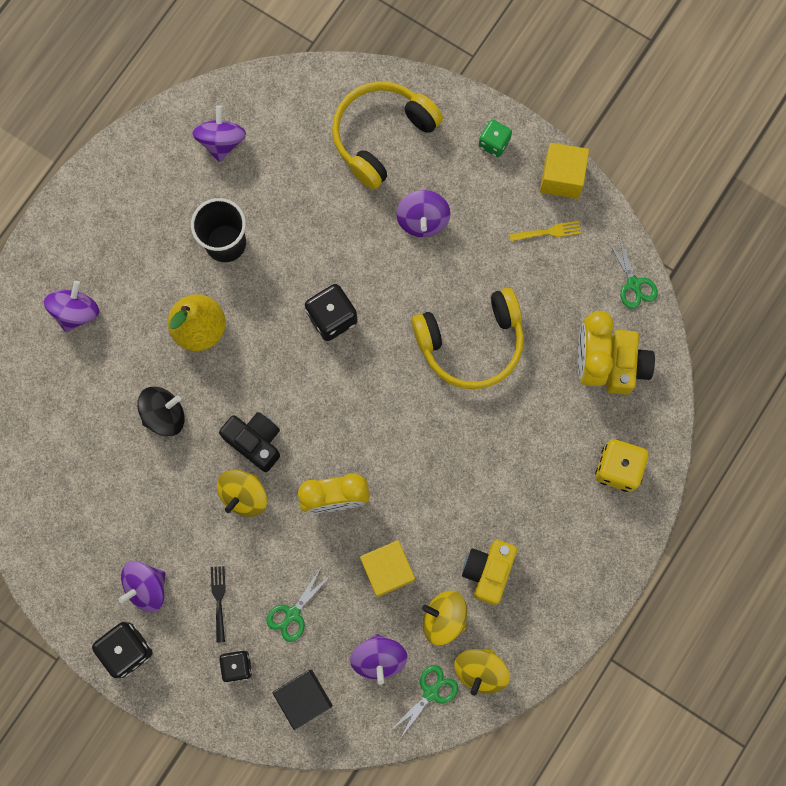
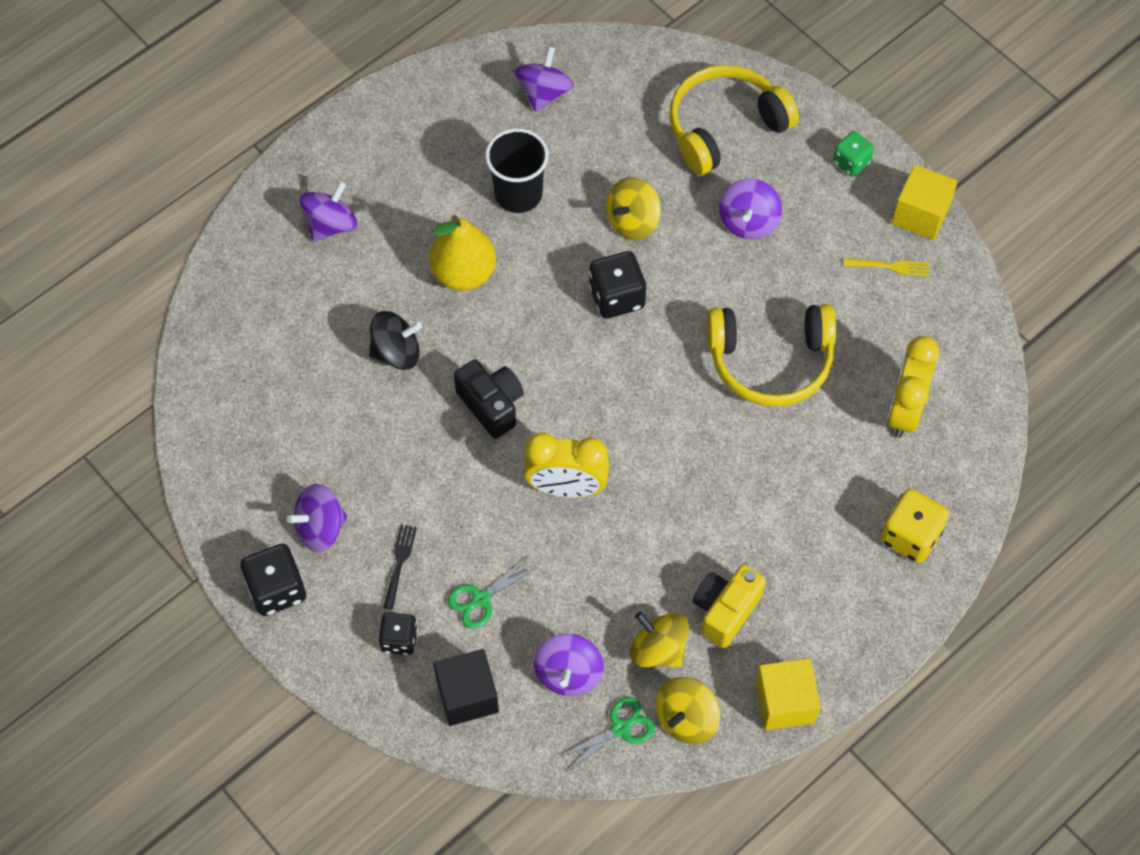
camera: 15 degrees right, 15 degrees down
(244, 495) = (462, 458): yellow spinning top -> yellow spinning top (632, 221)
(387, 570) = (606, 579): yellow cube -> yellow cube (784, 702)
(625, 366) = (946, 428): yellow camera -> none
(634, 284) = (978, 344): green scissors -> none

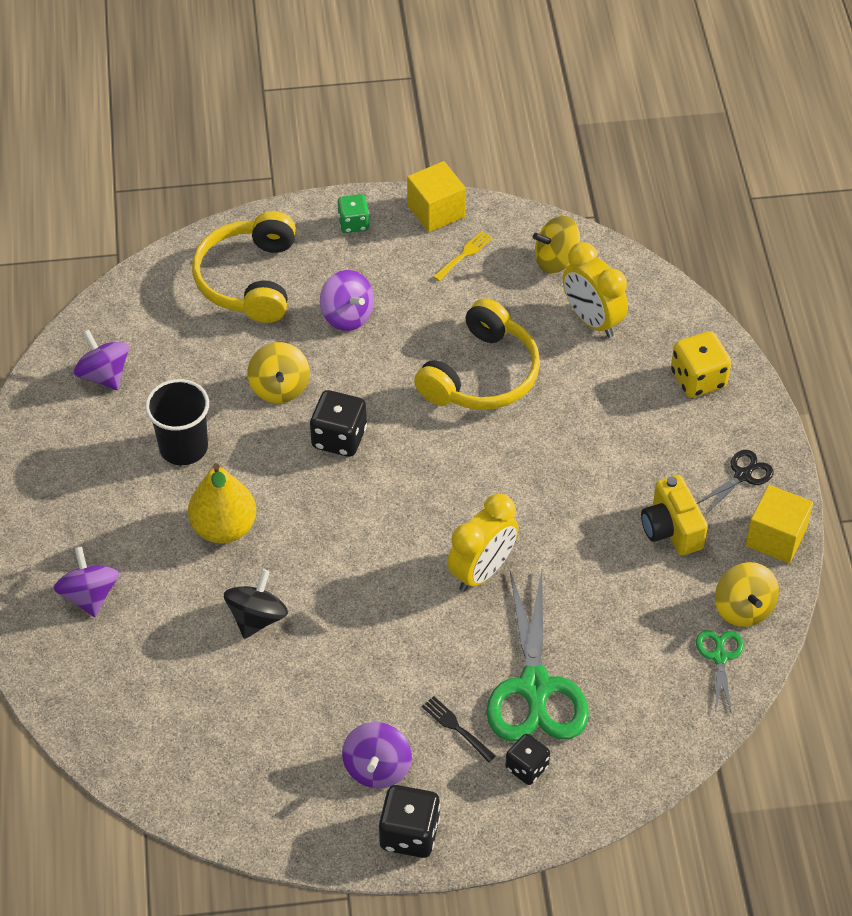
camera: 55 degrees left, 10 degrees down
(467, 696) = (614, 747): black cube -> none
(480, 599) = (535, 688): green scissors -> green scissors, size x2.10
(491, 405) = (364, 579): black camera -> none
(568, 674) = (647, 664): purple spinning top -> none
(658, 649) = (671, 592): yellow spinning top -> yellow spinning top (556, 260)
(832, 636) = (743, 475): none -> black scissors

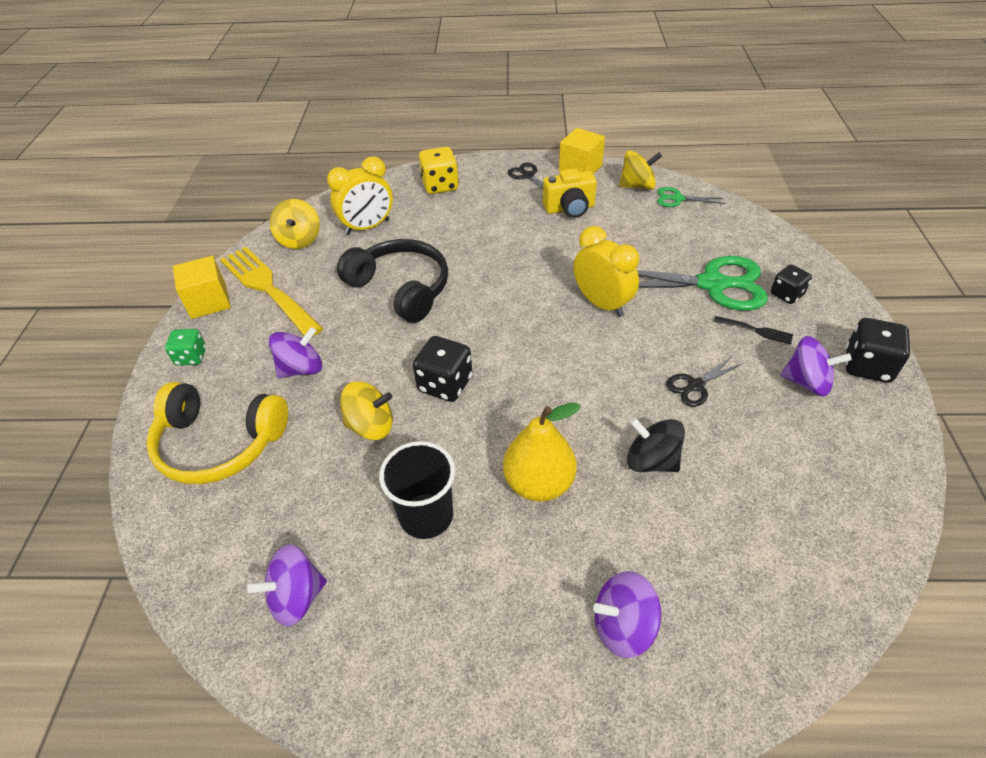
camera: 80 degrees left, 5 degrees down
(360, 660) = (695, 386): none -> black scissors
(456, 727) = (756, 330): black fork -> black fork turned 120 degrees counterclockwise
(464, 254) = (267, 288): yellow fork -> yellow fork, size x2.39
(482, 375) = (401, 288): yellow headphones -> black headphones

